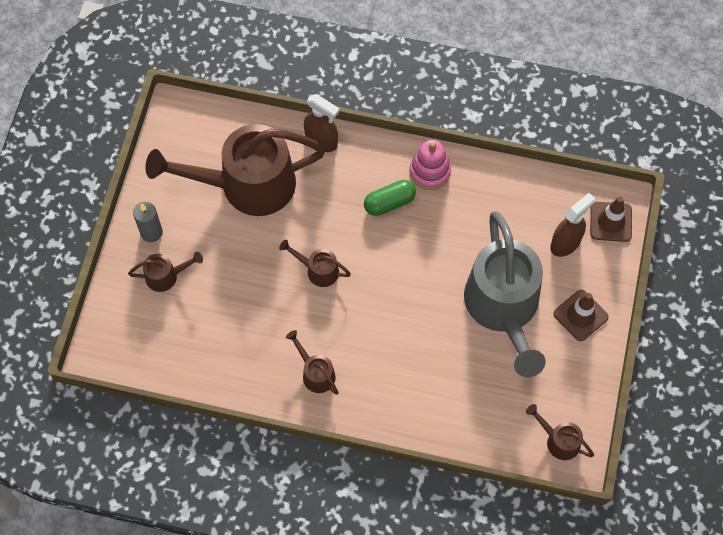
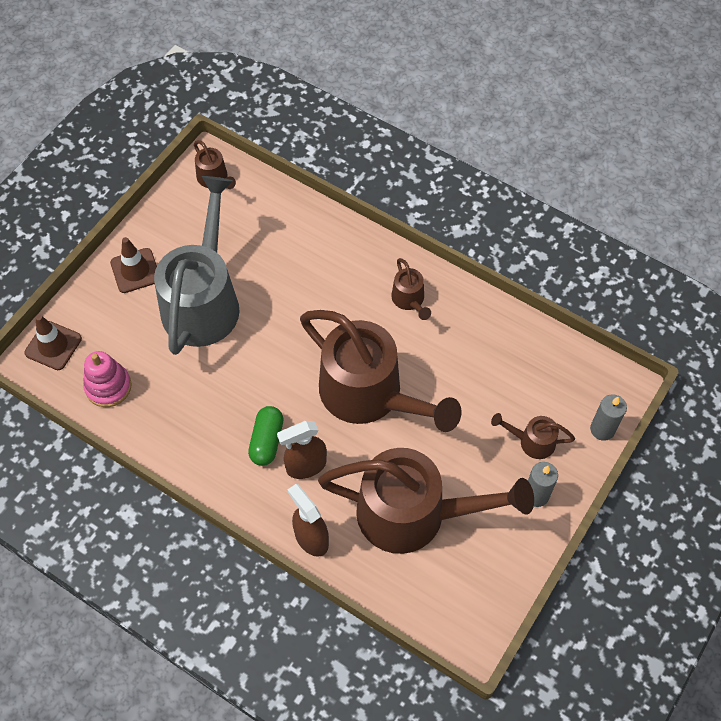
camera: 160 degrees left, 5 degrees down
(107, 307) = (602, 429): none -> grey candle
(317, 270) = (371, 395): brown watering can -> brown watering can, size x2.37
(389, 203) = (267, 441): green capsule -> green capsule turned 75 degrees counterclockwise
(429, 171) = (208, 460): pink stacking toy -> pink stacking toy (108, 387)
(565, 243) = (110, 340): brown spray bottle -> brown spray bottle (305, 466)

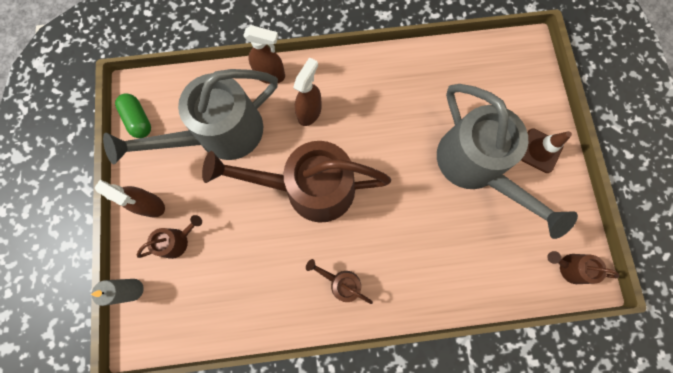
camera: 140 degrees right, 15 degrees up
(53, 346) = (528, 64): brown traffic cone -> none
(108, 387) = (470, 67): pink stacking toy -> none
(267, 441) = (346, 108): green capsule -> green capsule (139, 120)
(415, 514) = (220, 134): brown watering can -> grey watering can
(536, 495) = (151, 205): grey candle -> brown spray bottle

